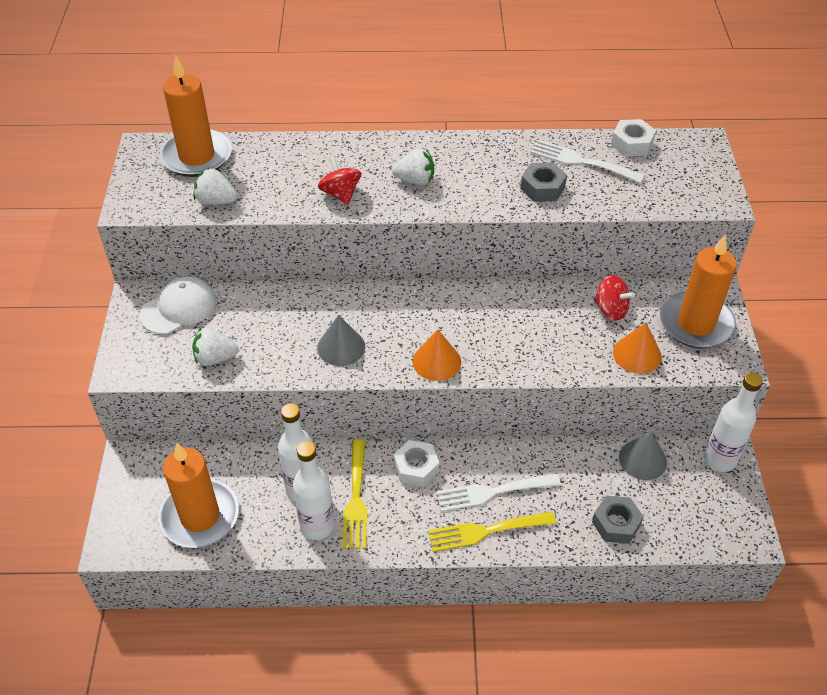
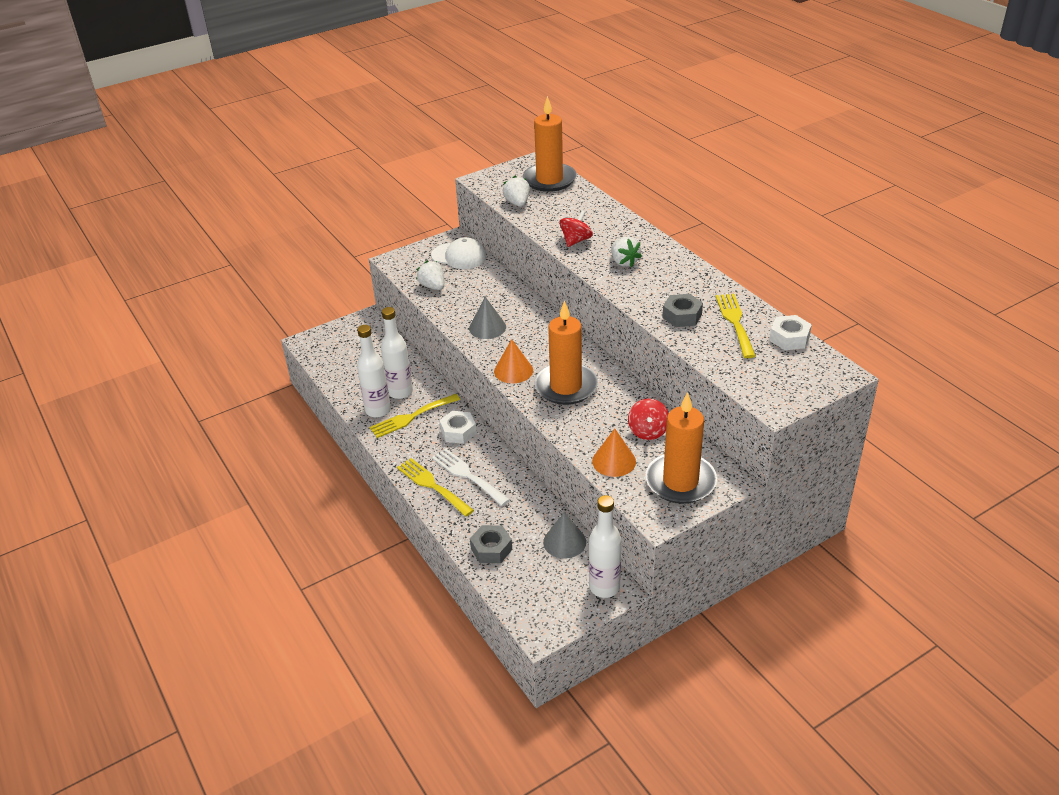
camera: 60 degrees right, 10 degrees down
(200, 516) = (349, 362): orange candle -> orange candle (566, 387)
(581, 162) = (735, 322): white fork -> yellow fork

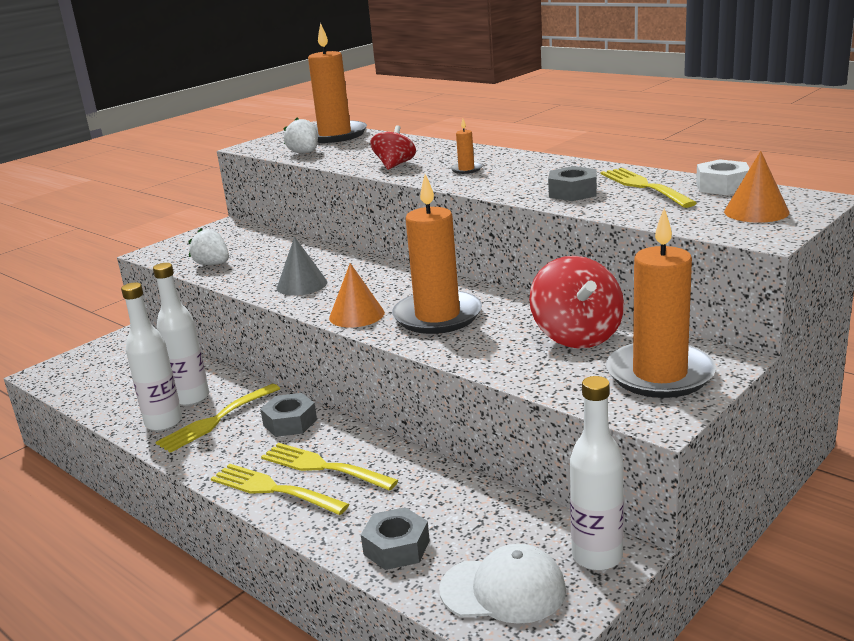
camera: 15 degrees left, 15 degrees down
(458, 432) = (290, 422): white nut -> grey nut
(459, 256) = (238, 236): white cap -> white cap (503, 590)
(467, 475) = (322, 467): white fork -> yellow fork
(564, 542) = (504, 513): grey cone -> none
(614, 461) = (551, 373): orange cone -> orange cone (756, 212)
(624, 262) = (466, 169): white strawberry -> orange candle
(648, 431) = (577, 336): red spinning top -> red spinning top, size x1.60

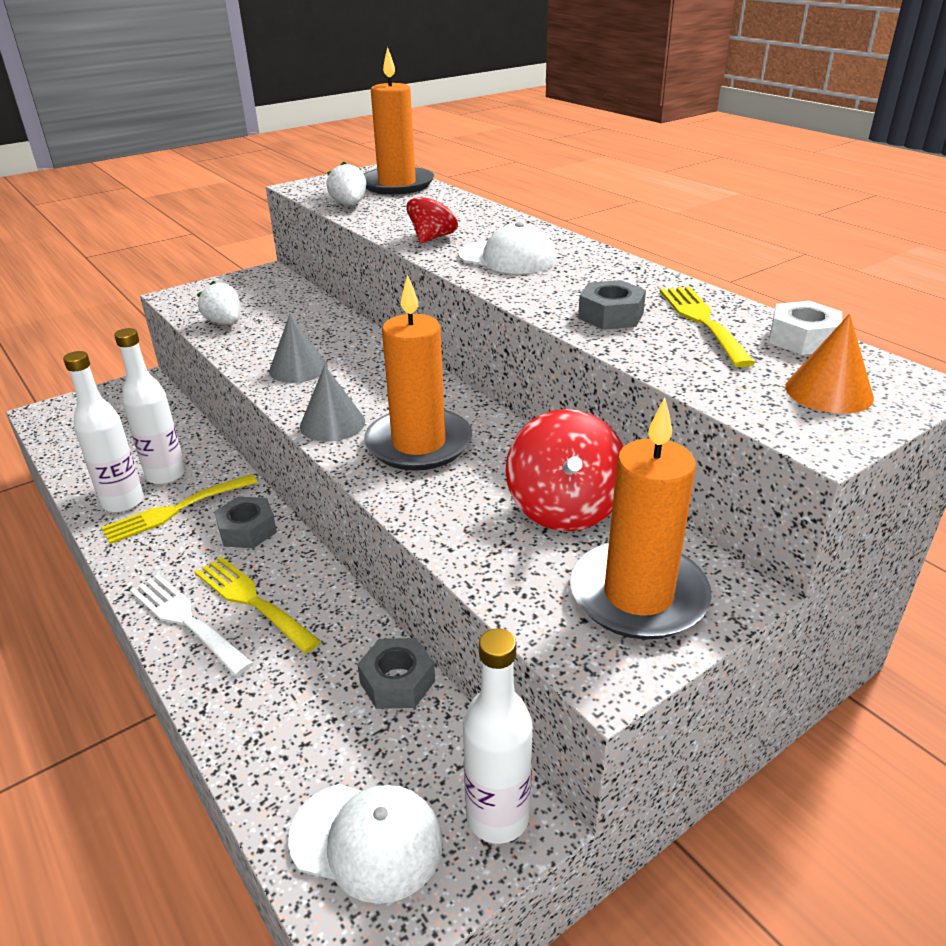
camera: 10 degrees right, 10 degrees up
(273, 489) = (186, 621): yellow fork -> white fork
(356, 315) = (332, 424): orange cone -> grey cone
(396, 547) = (276, 740): grey nut -> grey nut (397, 681)
(466, 169) = (507, 258): orange candle -> white cap

